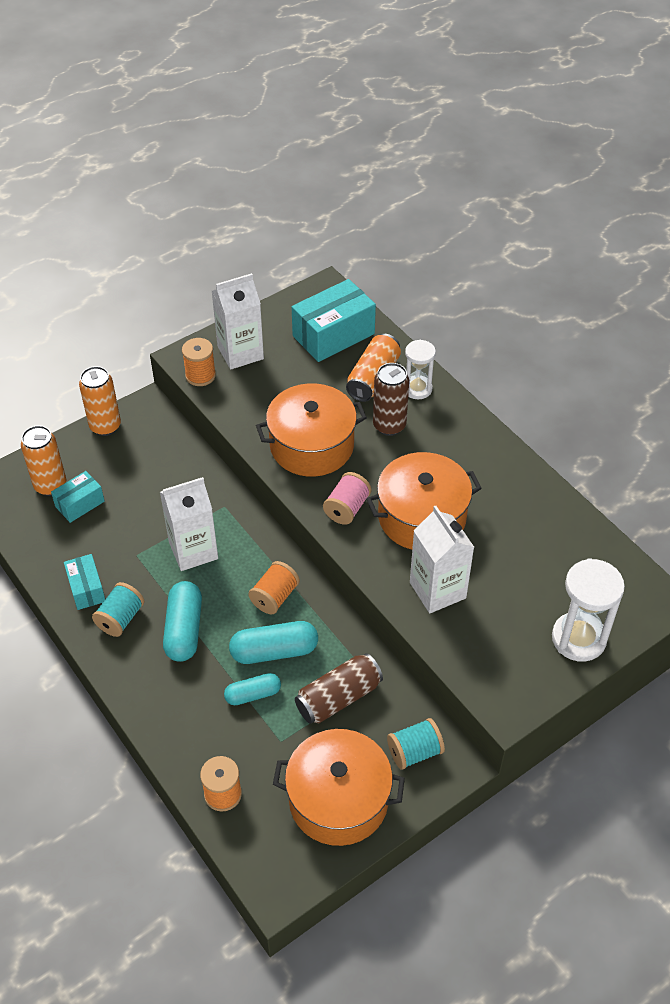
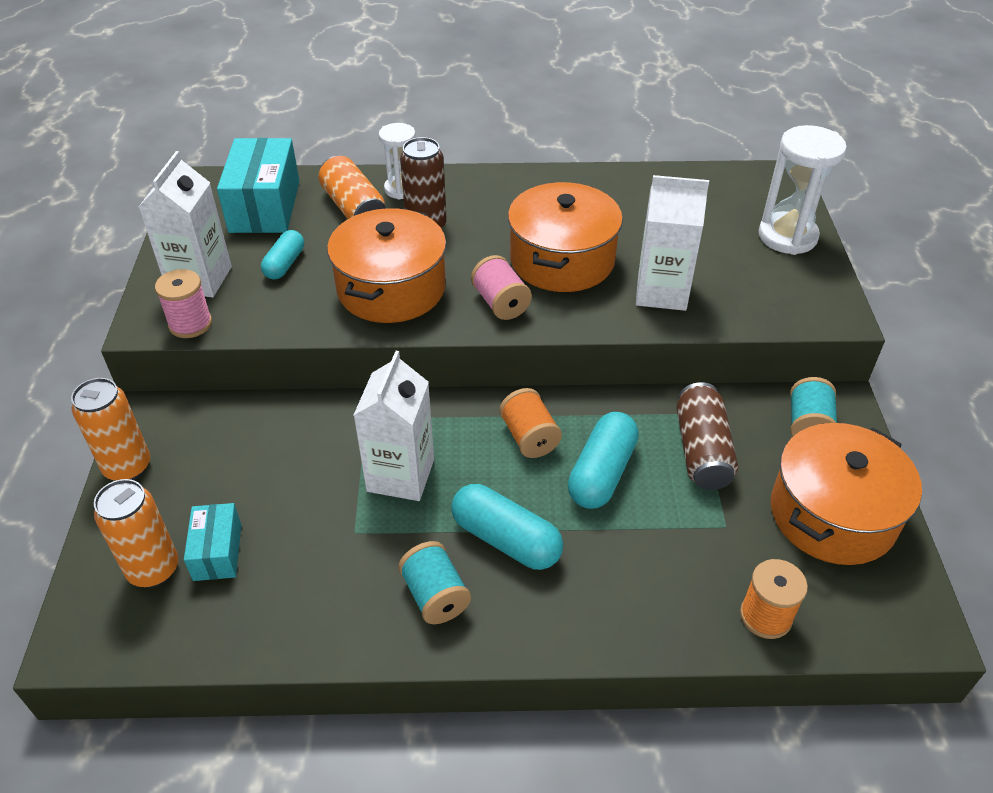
camera: 55 degrees left, 5 degrees down
(86, 589) = (357, 610): turquoise box -> none
(200, 375) = (190, 324): orange spool -> pink spool
(253, 694) = (646, 520): turquoise capsule -> turquoise capsule (284, 264)

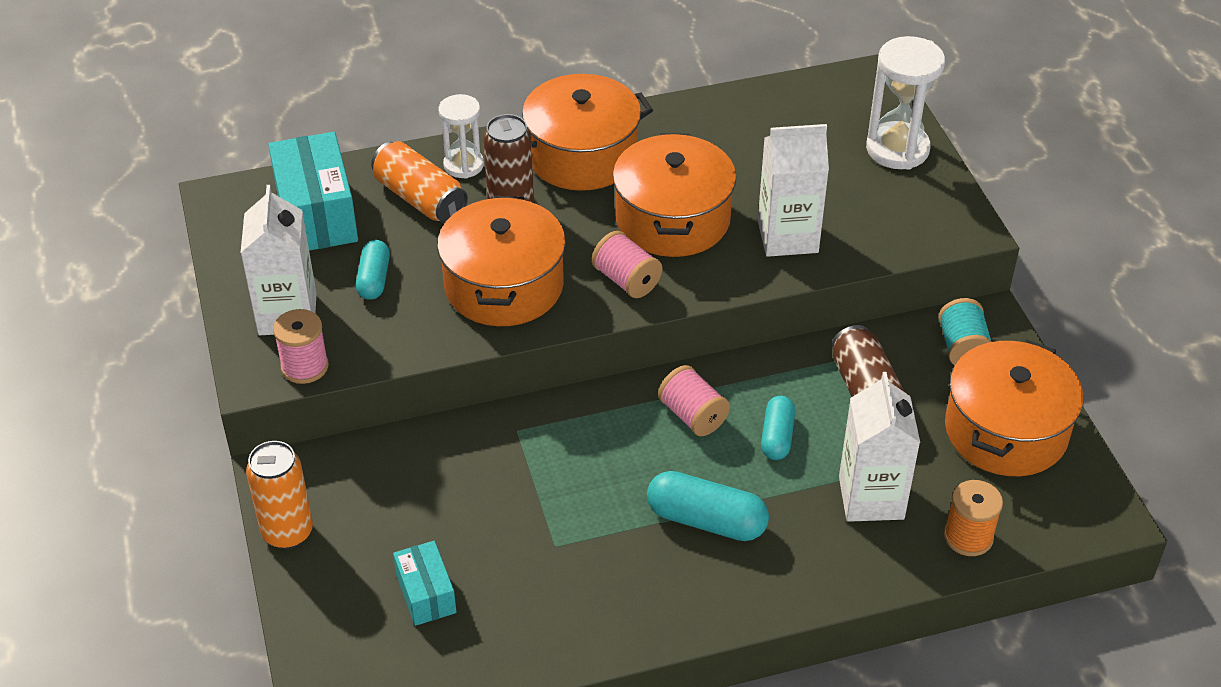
camera: 15 degrees left, 0 degrees up
(153, 569) = (369, 624): orange can -> none
(400, 475) = (577, 481): white carton -> white carton (871, 498)
(435, 596) = (659, 586): turquoise spool -> none
(503, 197) = (582, 155): none -> orange pot
(529, 437) = (692, 415): orange spool -> pink spool
(602, 473) = (777, 437): turquoise capsule -> turquoise capsule, size x0.63

